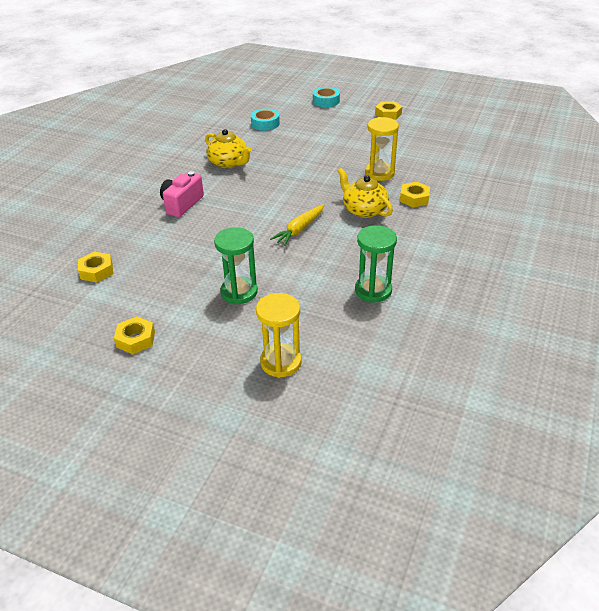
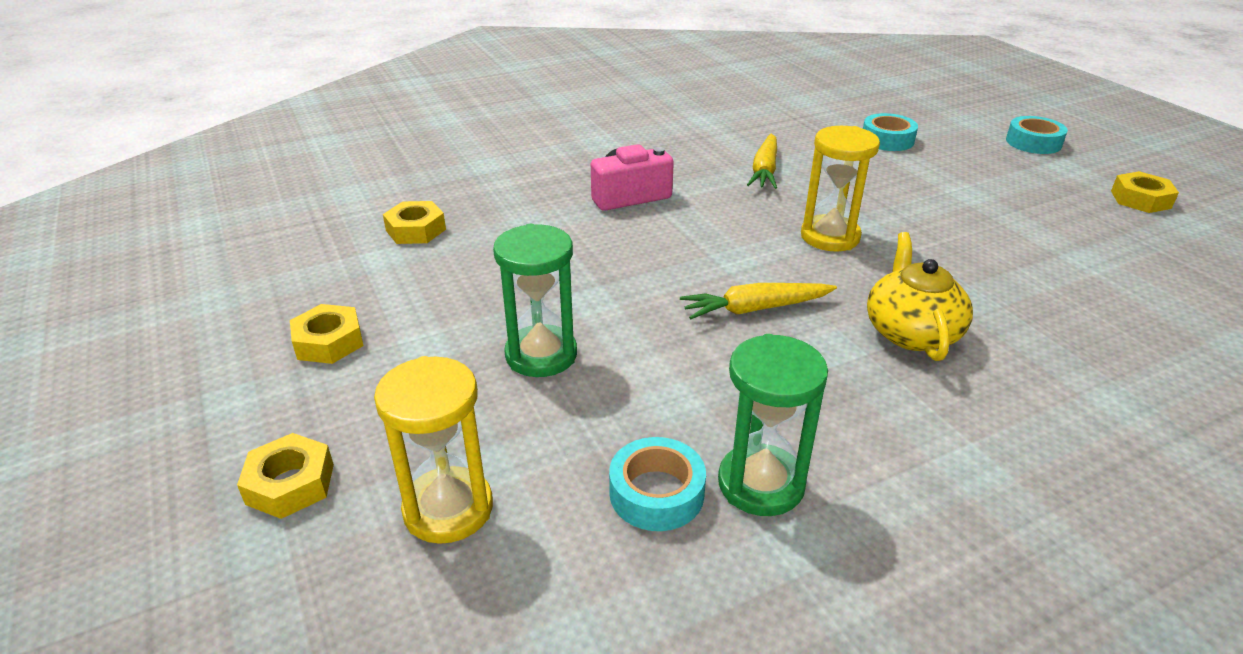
camera: 40 degrees right, 5 degrees down
(229, 163) = (764, 170): yellow teapot -> yellow carrot
(344, 313) = (656, 493): none -> turquoise tape
(379, 173) = (1014, 285): yellow hourglass -> yellow hourglass (830, 237)
(414, 198) = (1043, 359): yellow nut -> yellow nut (290, 484)

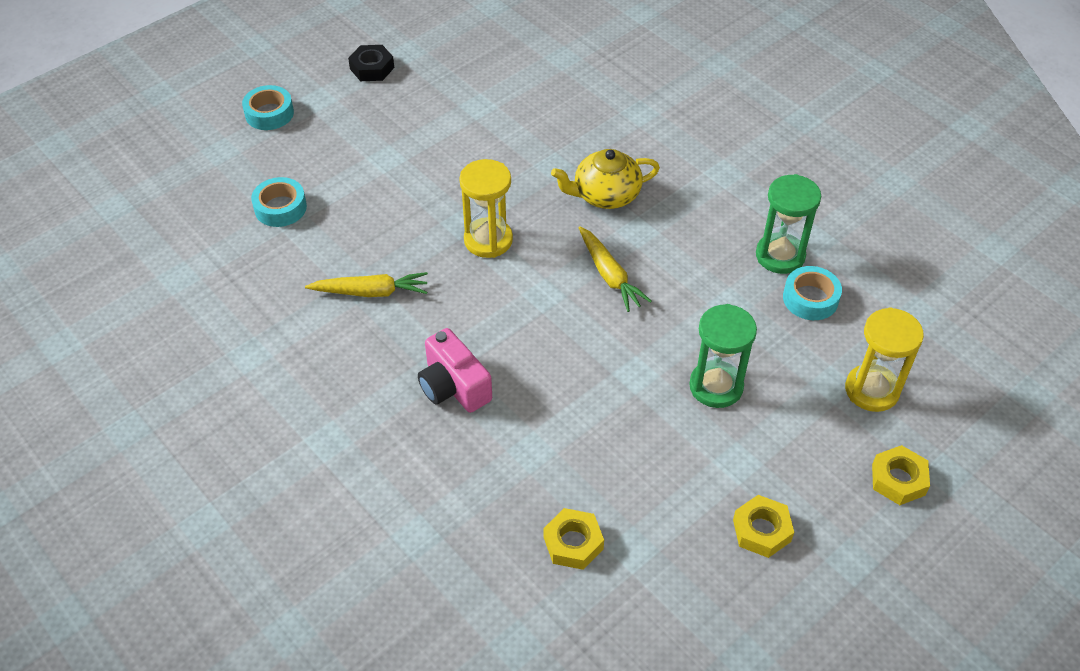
camera: 105 degrees left, 15 degrees up
(1140, 199) = (372, 68): yellow nut -> black nut

